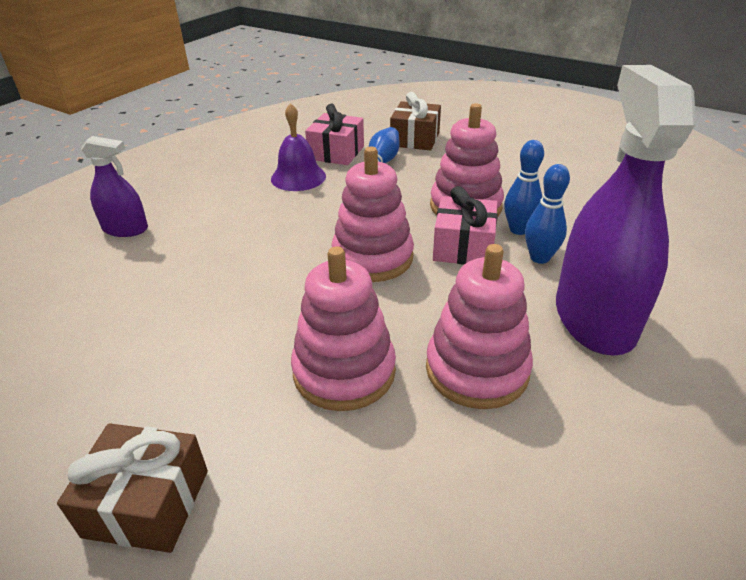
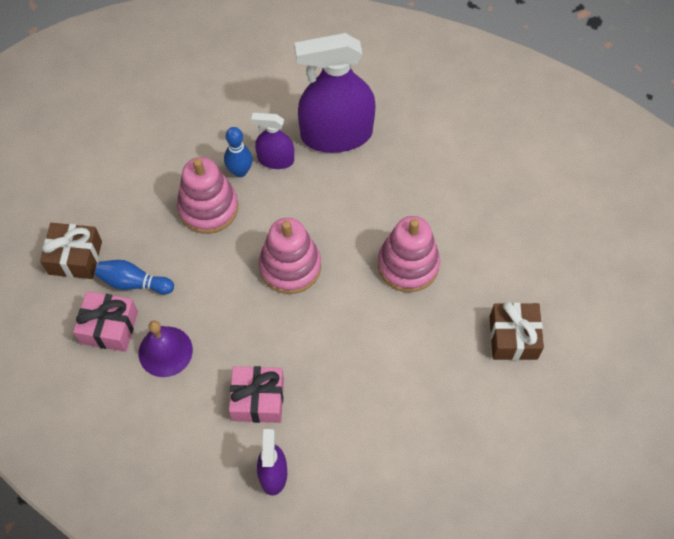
camera: 100 degrees left, 25 degrees up
(463, 247) = (268, 207): pink gift -> pink gift (258, 400)
(477, 369) = (392, 196): pink stacking toy -> none
(539, 258) = (276, 159): blue bowling pin -> purple spray bottle

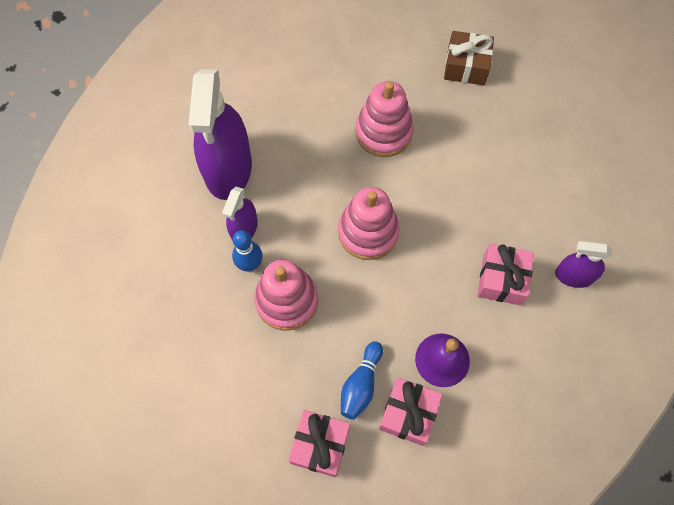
camera: 80 degrees left, 5 degrees up
(75, 257) = (320, 445): brown gift -> pink gift

